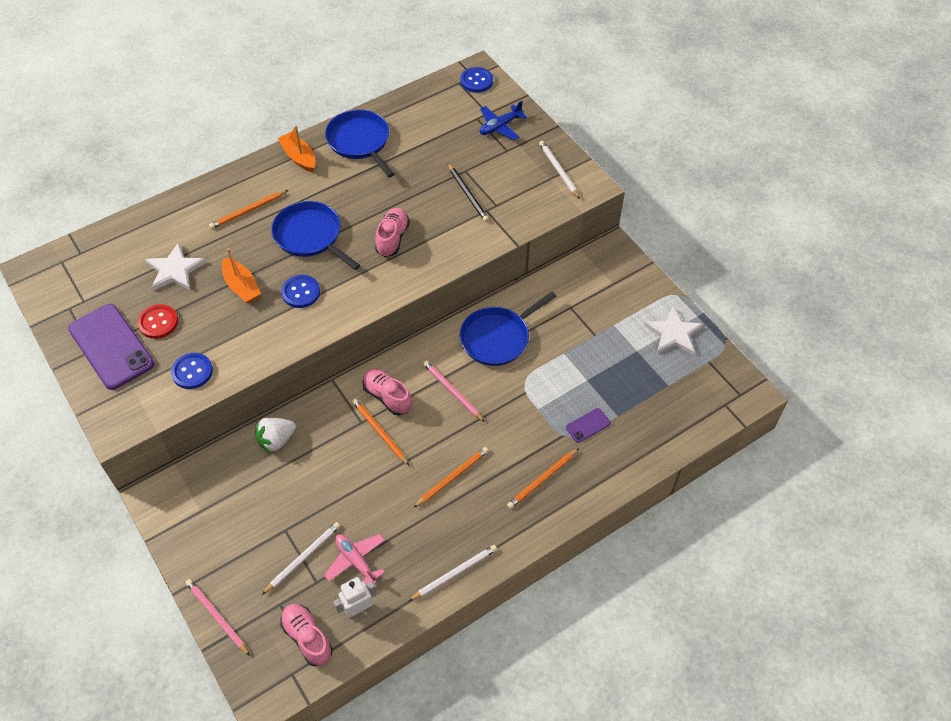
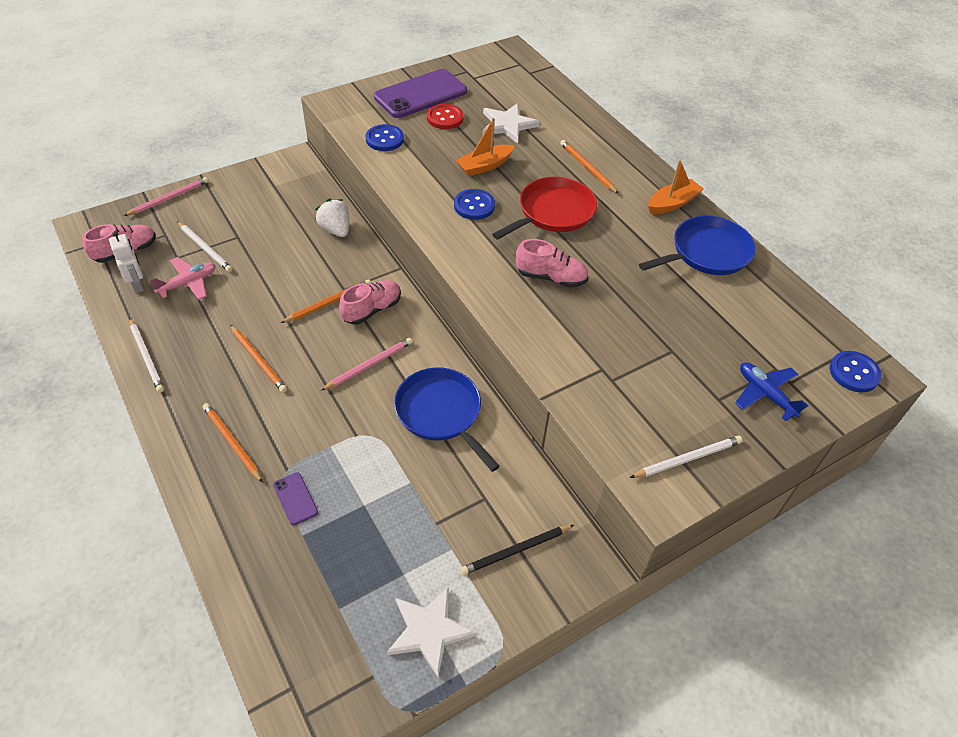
camera: 90 degrees right, 5 degrees down
(310, 236) = (553, 212): blue pan -> red pan
(467, 194) = (630, 351): black pencil -> black pencil (516, 551)

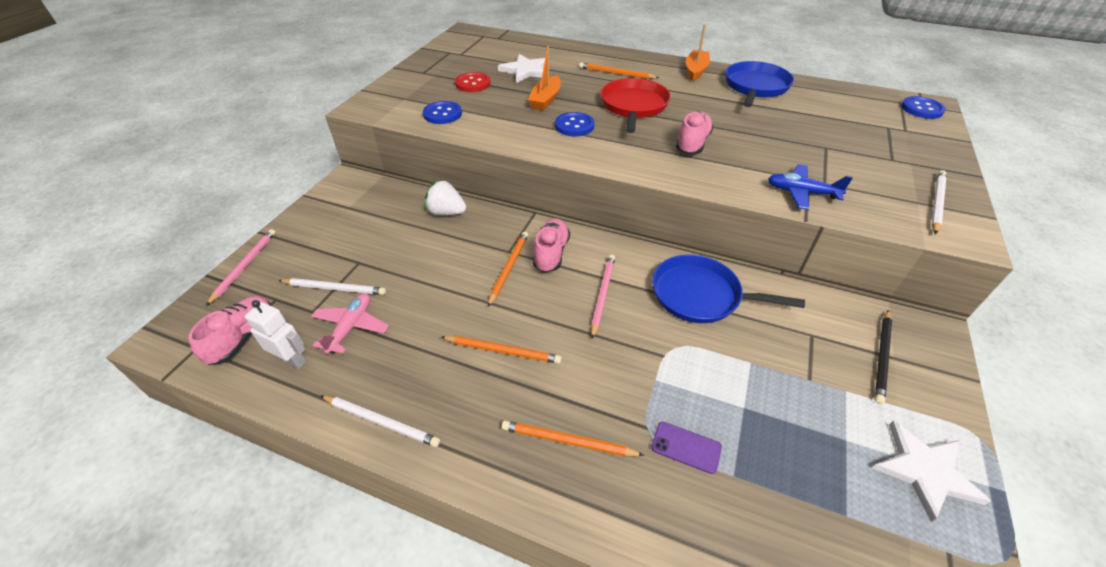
camera: 35 degrees left, 5 degrees down
(420, 94) = (432, 77): purple phone -> none
(551, 277) = (692, 143): pink shoe -> pink shoe turned 45 degrees counterclockwise
(765, 394) = (907, 143): blue plane -> blue plane (801, 192)

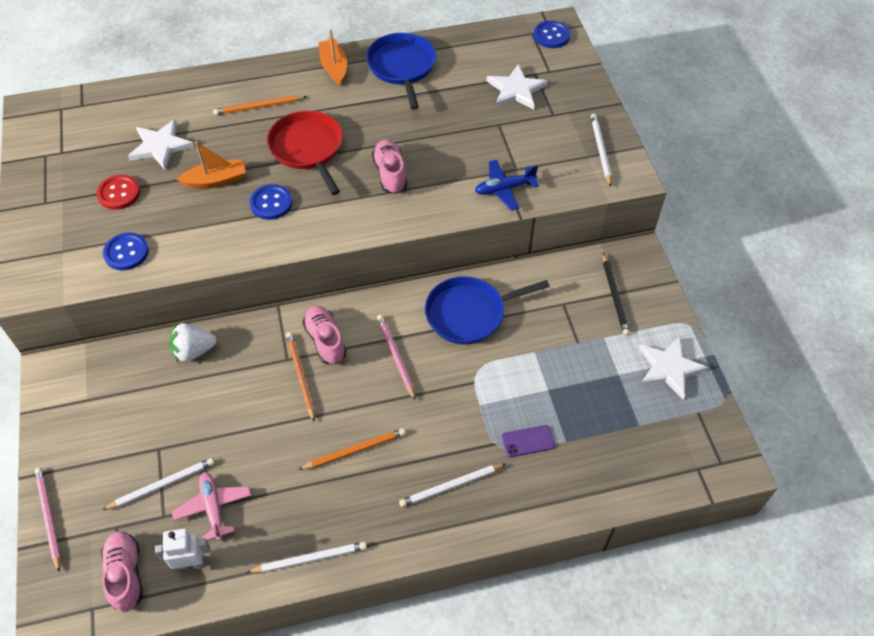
camera: 35 degrees left, 10 degrees up
(545, 100) = (216, 180): orange boat -> orange boat turned 90 degrees counterclockwise
(568, 441) = (451, 486): orange pencil -> white pencil
(860, 131) = (516, 90): none -> white star

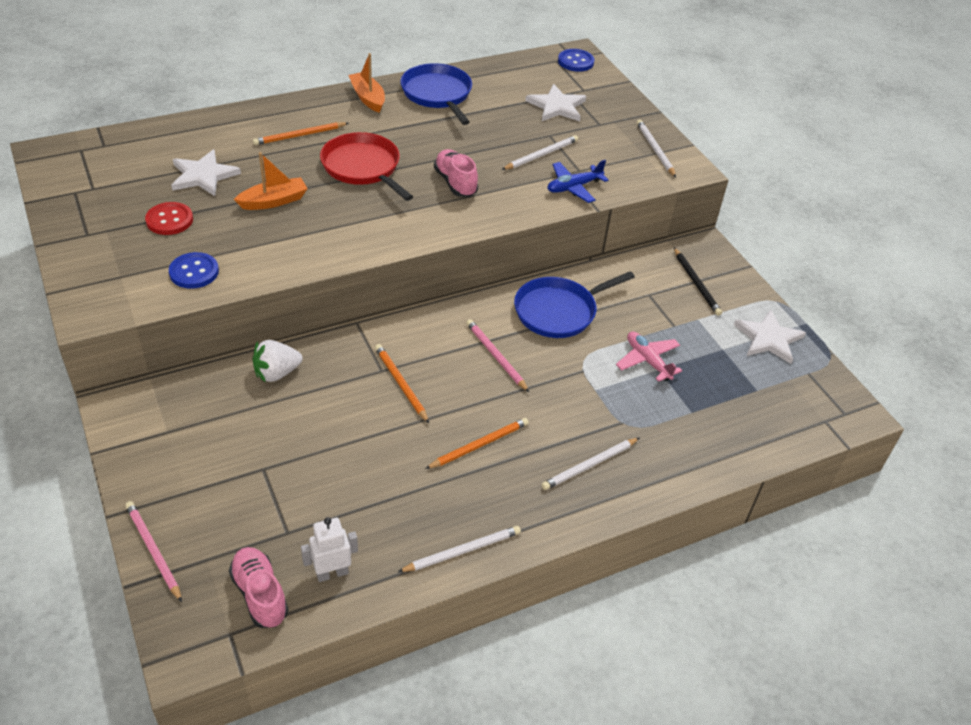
camera: 15 degrees left, 10 degrees down
(162, 485) = (277, 502): white pencil -> white pencil (541, 155)
(213, 507) = (341, 517): pink plane -> pink plane (647, 361)
(271, 203) = (339, 216): blue button -> none
(325, 340) = (417, 349): pink shoe -> none
(528, 441) = (654, 416): purple phone -> none

